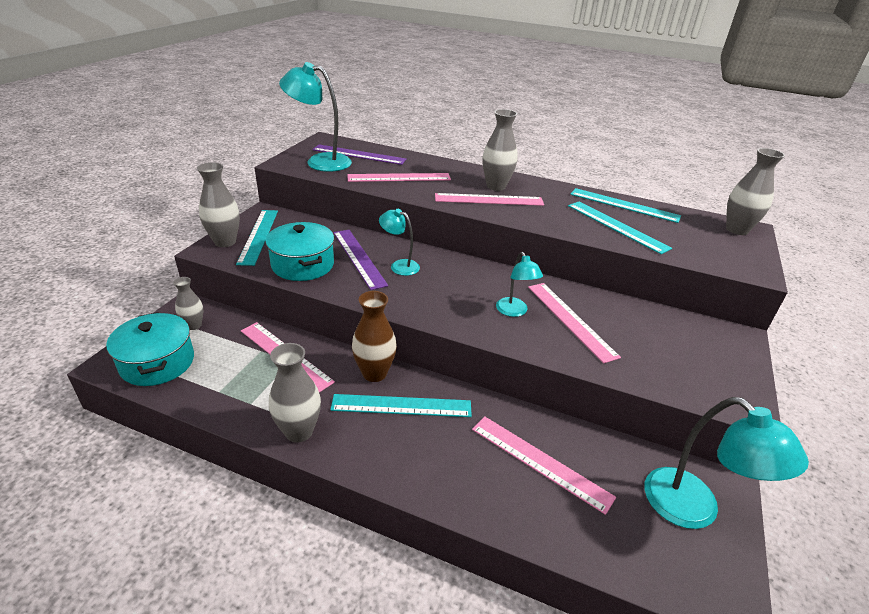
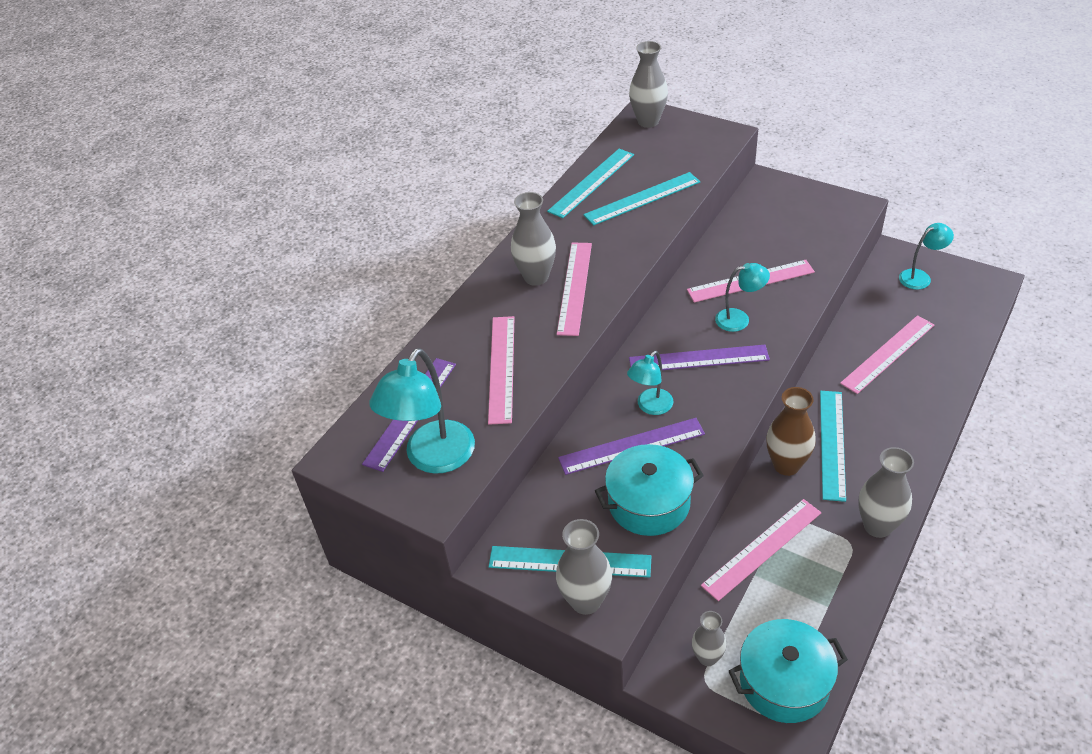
camera: 75 degrees left, 10 degrees up
(457, 288) = (698, 359): none -> purple ruler
(693, 510) = (920, 277): turquoise lamp -> turquoise lamp, size x0.57

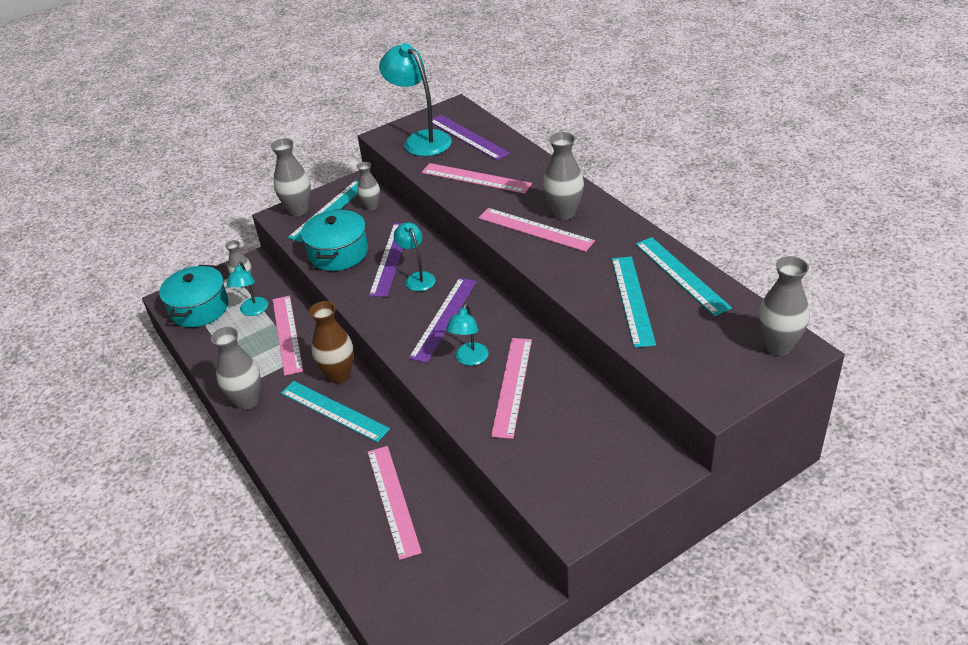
camera: 115 degrees right, 5 degrees down
(540, 517) = (371, 206): none -> grey vase
(920, 277) = (473, 592): turquoise lamp -> turquoise lamp (253, 311)

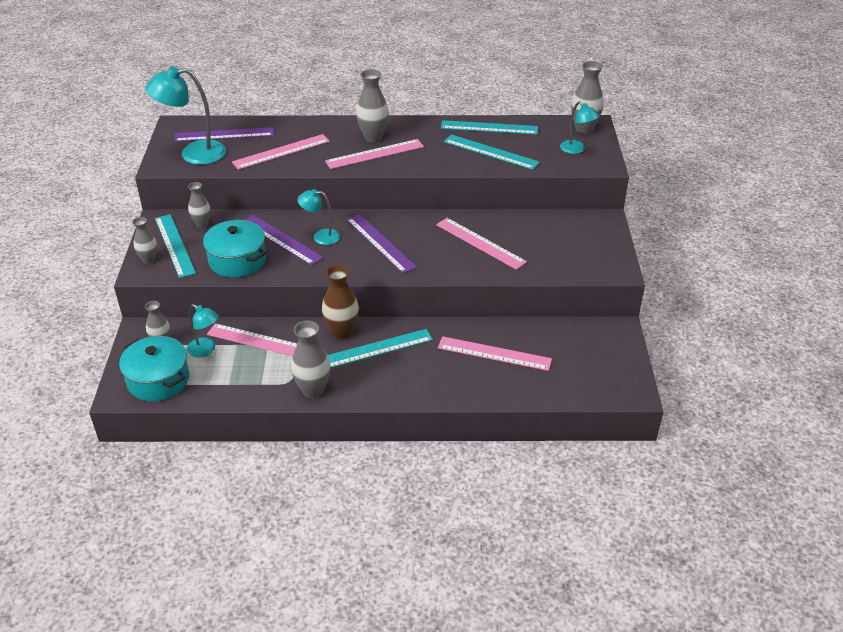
camera: 60 degrees left, 0 degrees up
(298, 210) = (149, 260): grey vase -> grey vase, size x0.63
(469, 359) = (435, 249): turquoise lamp -> turquoise lamp (576, 149)

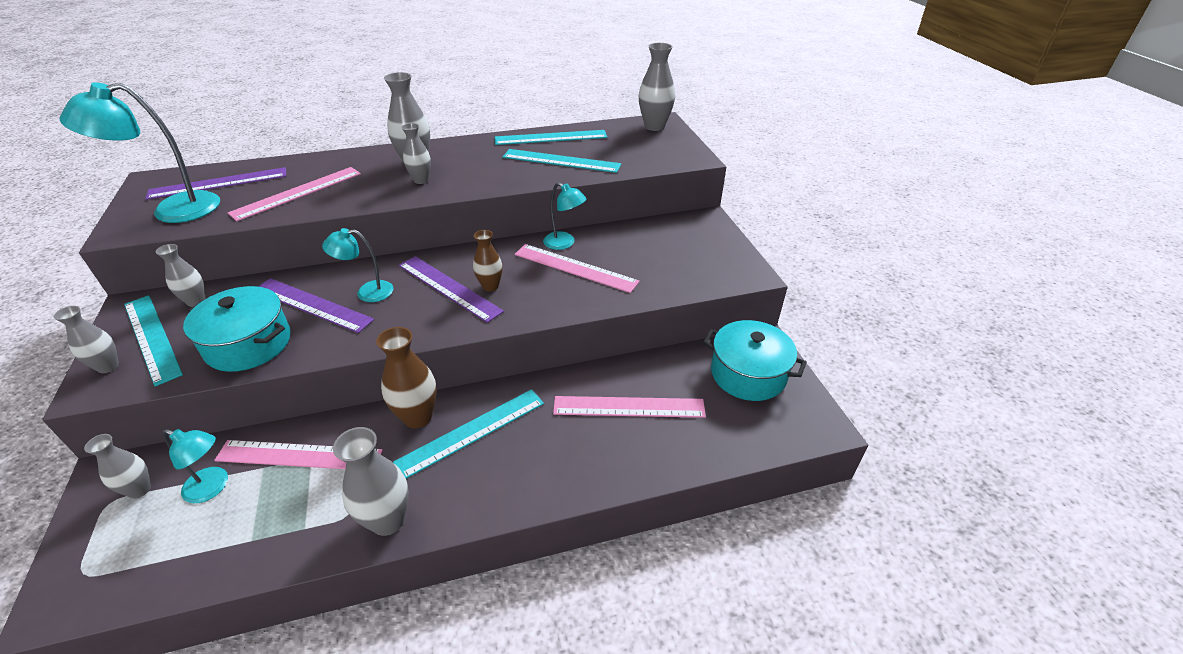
camera: 15 degrees left, 0 degrees up
(158, 380) = (129, 560): turquoise pot -> turquoise pot (748, 374)
(375, 154) = (421, 180): pink ruler -> grey vase
(411, 247) = (490, 286): none -> brown vase
(576, 149) = (656, 147): turquoise lamp -> turquoise lamp (564, 243)

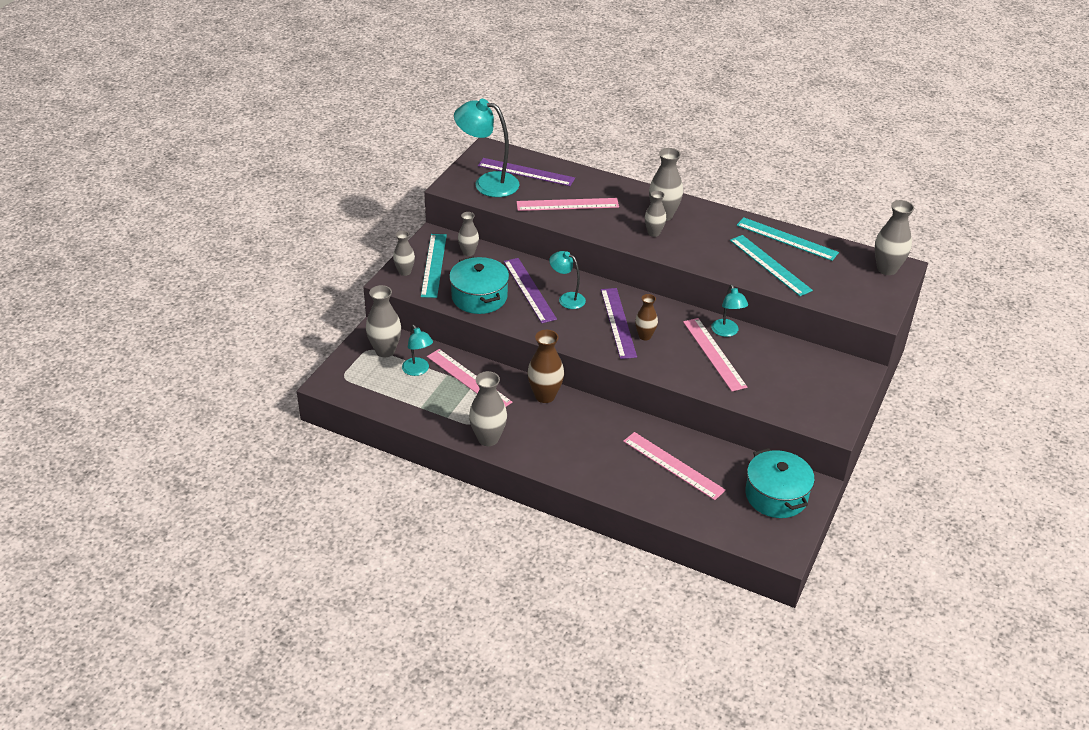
camera: 40 degrees right, 0 degrees up
(139, 490) = (385, 351): grey vase -> grey vase, size x1.59
(472, 432) = (567, 422): turquoise ruler -> none

